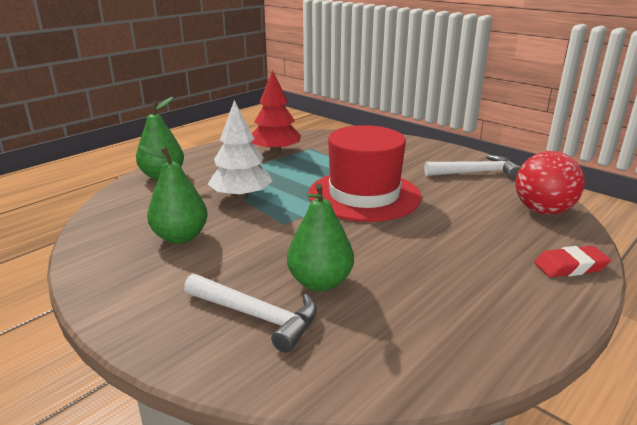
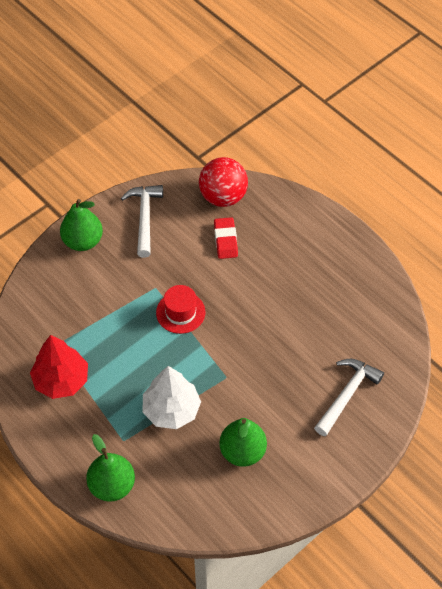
camera: 85 degrees left, 30 degrees up
(320, 282) = (312, 357): green pear -> green pear (83, 241)
(364, 195) = (180, 312): red hat -> red hat, size x0.49
(570, 266) = (301, 212): red eraser -> red eraser (225, 240)

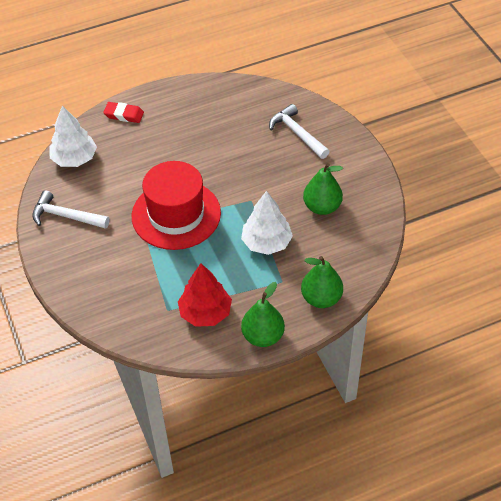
camera: 70 degrees left, 5 degrees down
(83, 241) = (66, 266): green pear -> green pear (263, 336)
(180, 312) = (176, 214): red hat -> red hat, size x2.02
(223, 197) = (74, 158): red ball -> white tree
(225, 240) = (120, 168): red eraser -> red eraser (124, 115)

